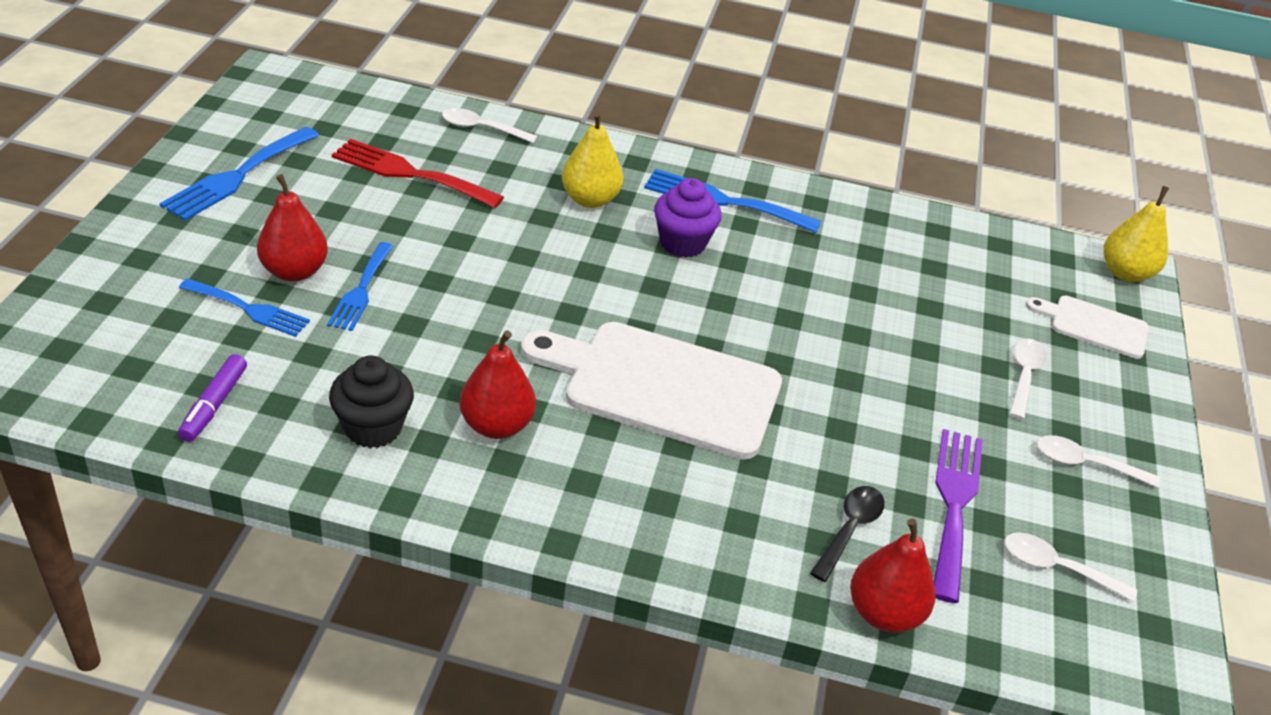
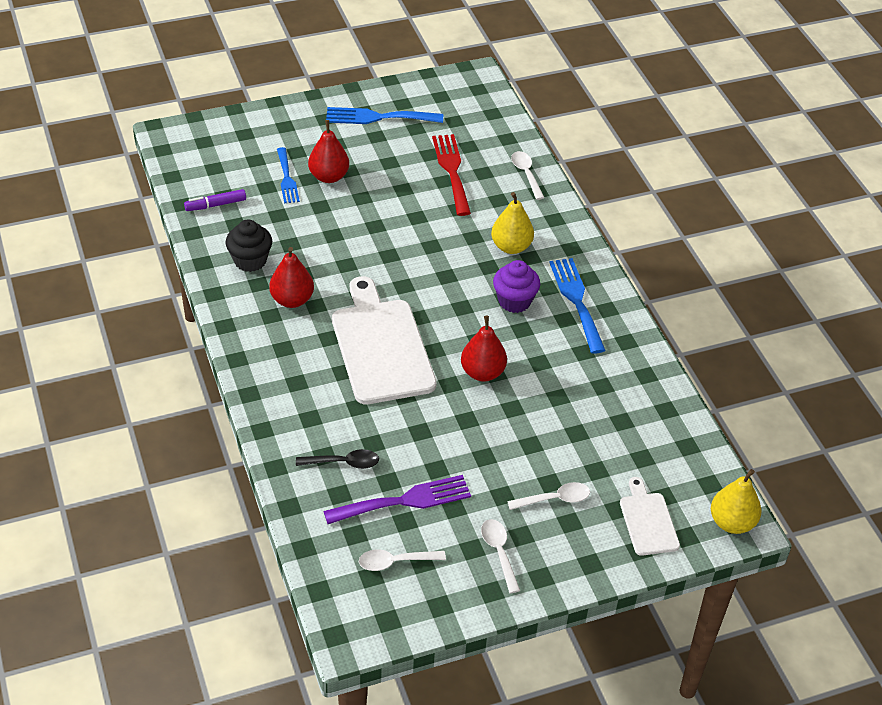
camera: 60 degrees right, 5 degrees up
(361, 290) = (339, 205): blue fork -> none
(884, 613) = (296, 497): red pear -> red pear (482, 372)
(1056, 568) = (395, 562): white spoon -> white spoon turned 90 degrees counterclockwise

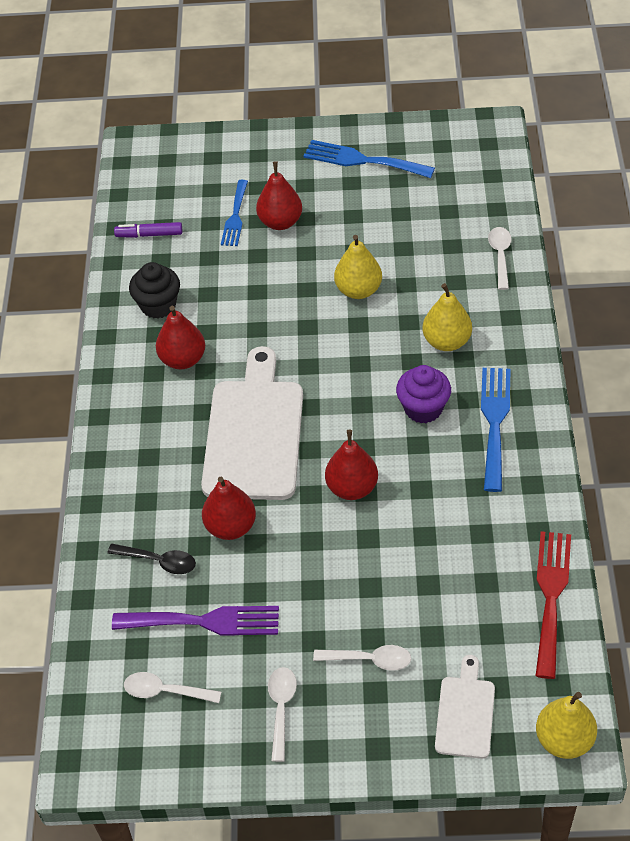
camera: 25 degrees right, 5 degrees up
(393, 423) = (230, 527): none -> red pear
(420, 219) = (358, 290): none -> yellow pear
(451, 170) = (417, 237): red fork -> red fork (551, 596)

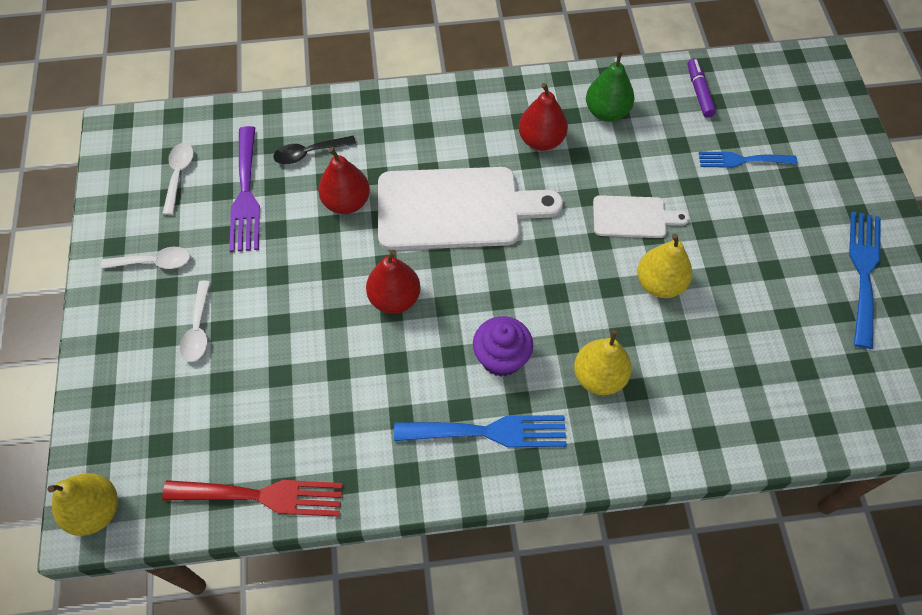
camera: 80 degrees right, 10 degrees up
(158, 305) = (606, 112): black cupcake -> green pear
(159, 561) = (309, 153): black spoon -> black spoon turned 60 degrees clockwise
(280, 222) = (744, 201): red pear -> none
(465, 713) = (134, 416): white cutting board -> white cutting board (633, 217)
(500, 256) = (743, 430): white spoon -> none

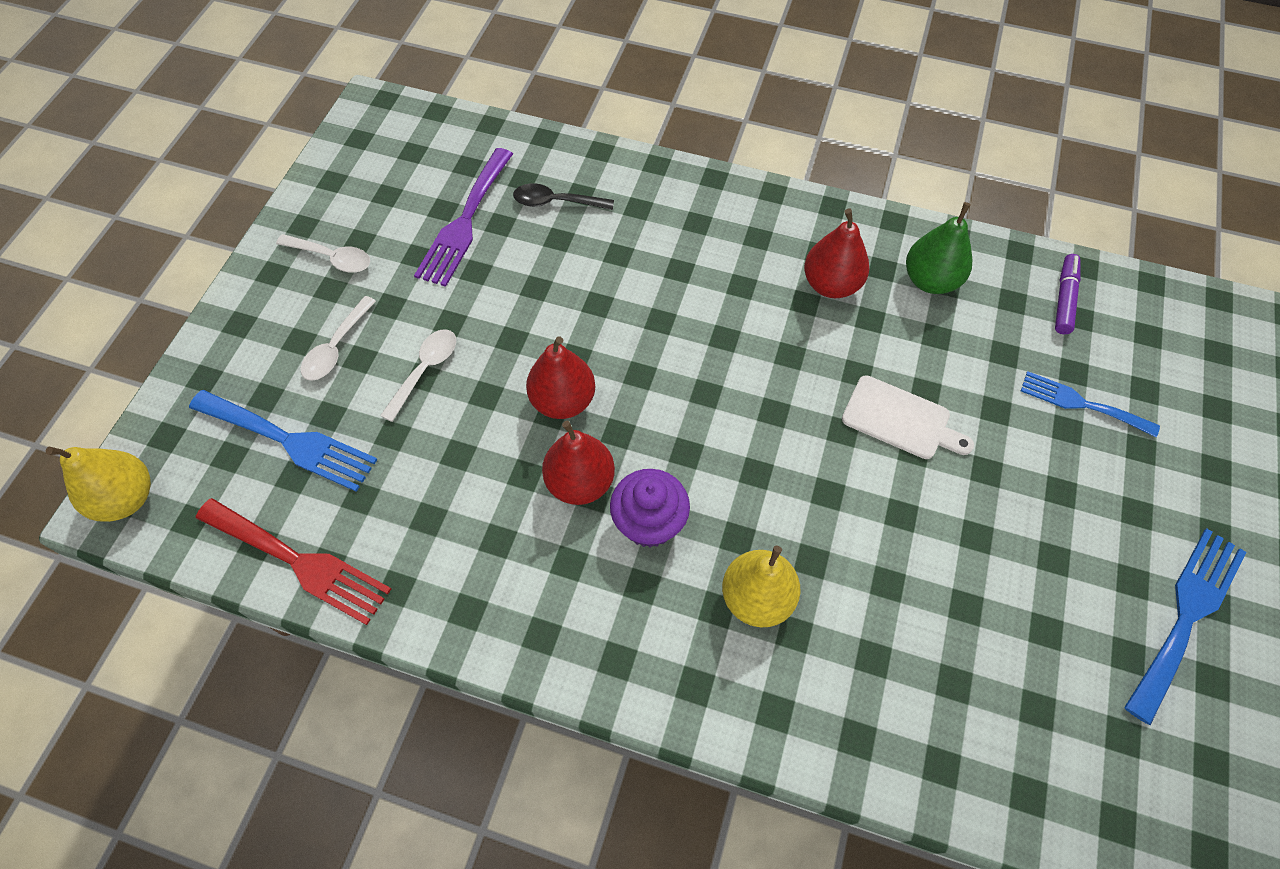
camera: 25 degrees right, 0 degrees up
(179, 175) = (408, 176): white spoon -> white spoon (425, 370)
(346, 202) = (568, 271): red pear -> red pear (580, 482)
(456, 209) = (687, 326): white cutting board -> none
(489, 432) = (589, 605): blue fork -> blue fork (290, 441)
(659, 283) = (893, 515): yellow pear -> none

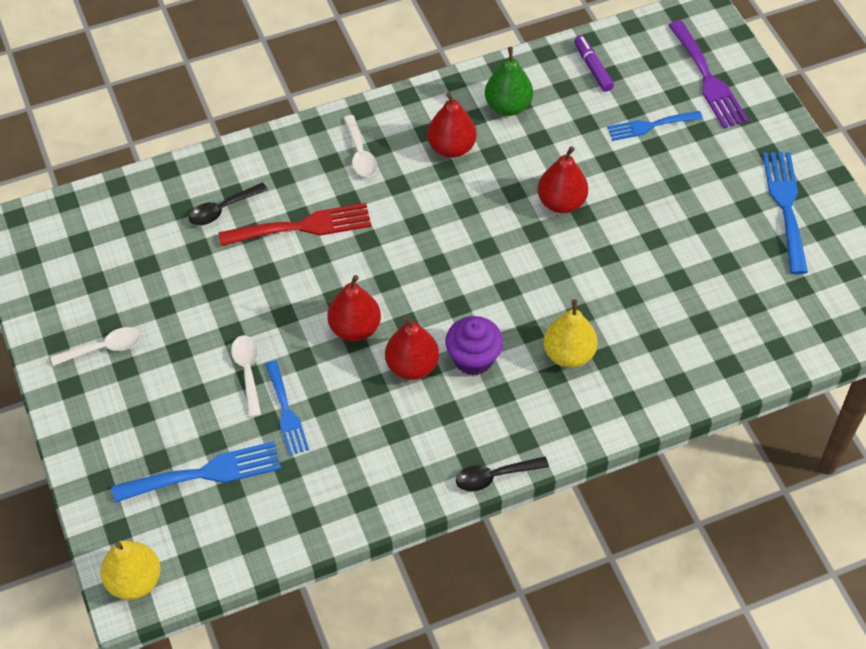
camera: 40 degrees left, 5 degrees down
(300, 562) = (289, 529): red fork -> red fork (303, 226)
(336, 347) = (172, 399): white spoon -> white spoon (360, 154)
(418, 437) = (286, 412): none -> blue fork
(465, 222) = (172, 263): purple fork -> purple fork (708, 79)
(547, 676) = (494, 476): none -> black spoon
(900, 419) = (561, 202): white cutting board -> red pear

